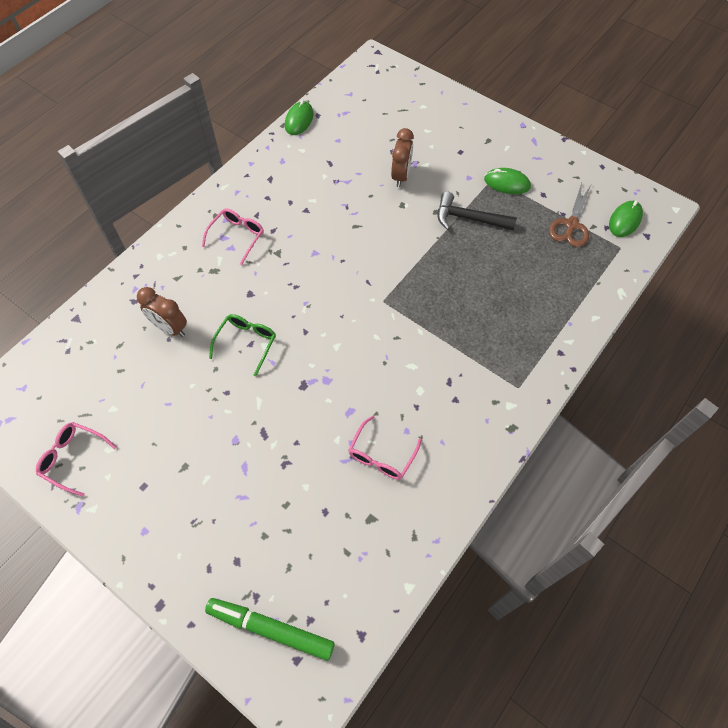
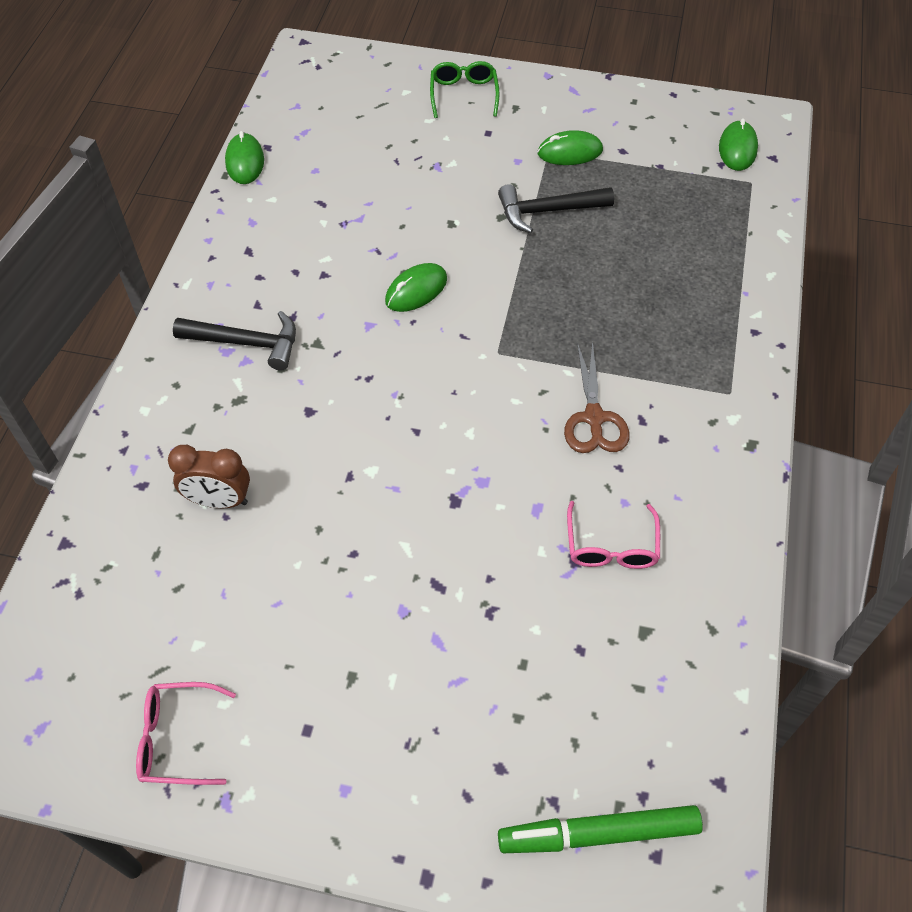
camera: 25 degrees left, 5 degrees down
(237, 236) = (246, 343): pink glasses -> black hammer
(246, 343) = (343, 477): green glasses -> green glasses (464, 94)
(355, 241) = (416, 290): none -> green mouse
(401, 176) = (428, 188): brown clock -> none
(571, 225) = (678, 176): brown scissors -> brown scissors (594, 418)

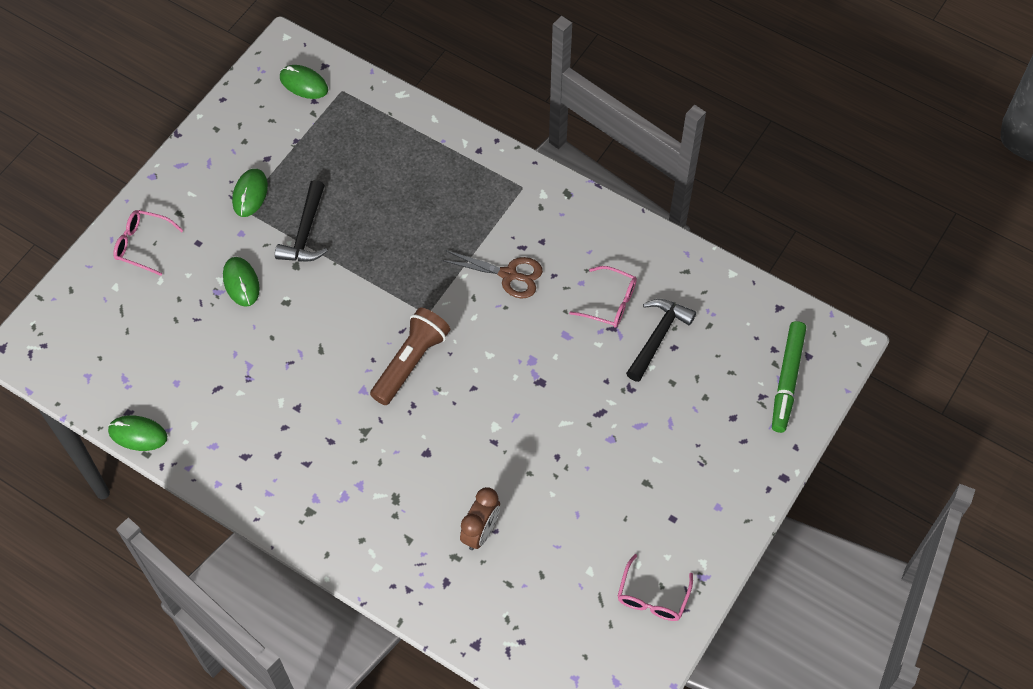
camera: 70 degrees left, 5 degrees up
(246, 343) = (342, 480): black hammer -> black hammer (658, 337)
(416, 290) = (344, 348): green mouse -> green mouse (241, 283)
(424, 357) = (411, 362): none -> brown flashlight
(464, 94) = (142, 245): green glasses -> pink glasses

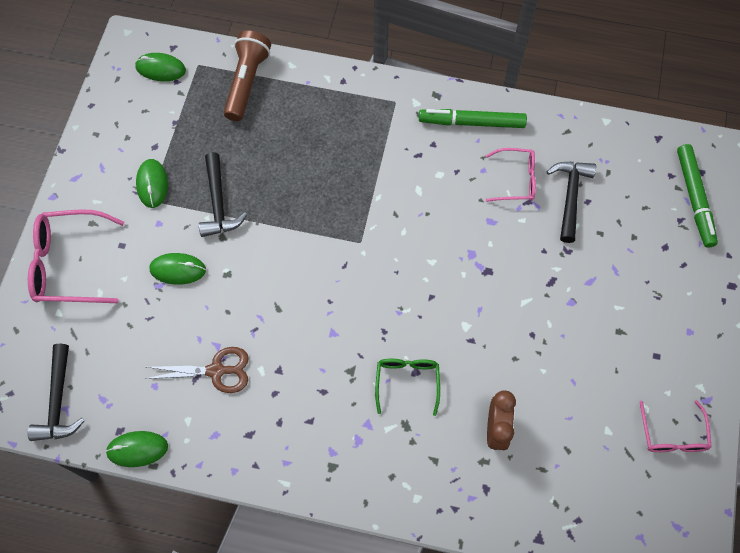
camera: 20 degrees left, 5 degrees up
(84, 367) = (58, 401): none -> black hammer
(142, 245) = (69, 264): pink glasses -> pink glasses, size x1.63
(241, 283) = (178, 269): green mouse -> green mouse turned 45 degrees counterclockwise
(411, 362) = (365, 292): brown flashlight -> brown flashlight (247, 82)
(414, 459) = (407, 382): none -> green glasses
(508, 275) = (417, 183): brown scissors -> brown scissors (216, 371)
(591, 232) = (472, 122): none -> green marker

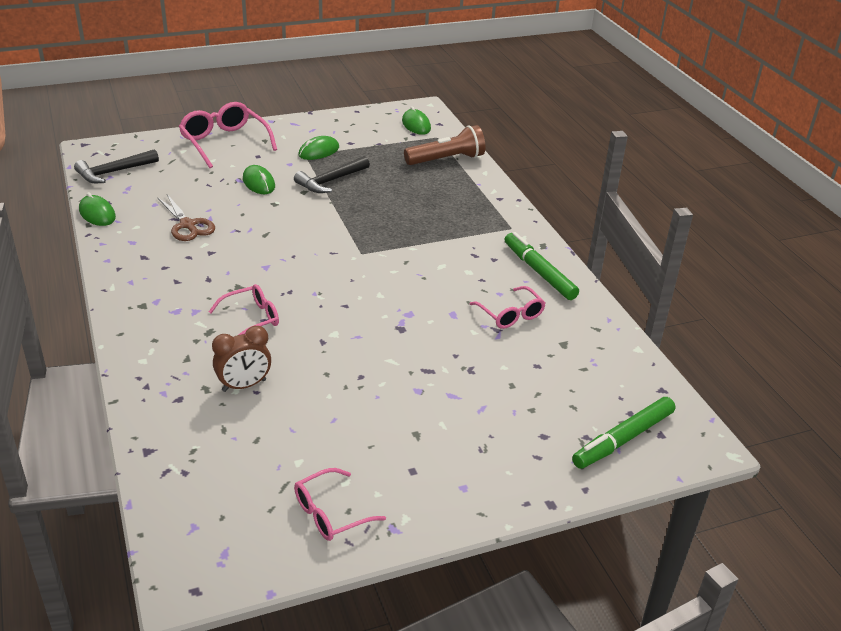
camera: 55 degrees right, 30 degrees down
(407, 382) = (251, 319): green glasses -> pink glasses
(570, 197) = (529, 353): black hammer -> none

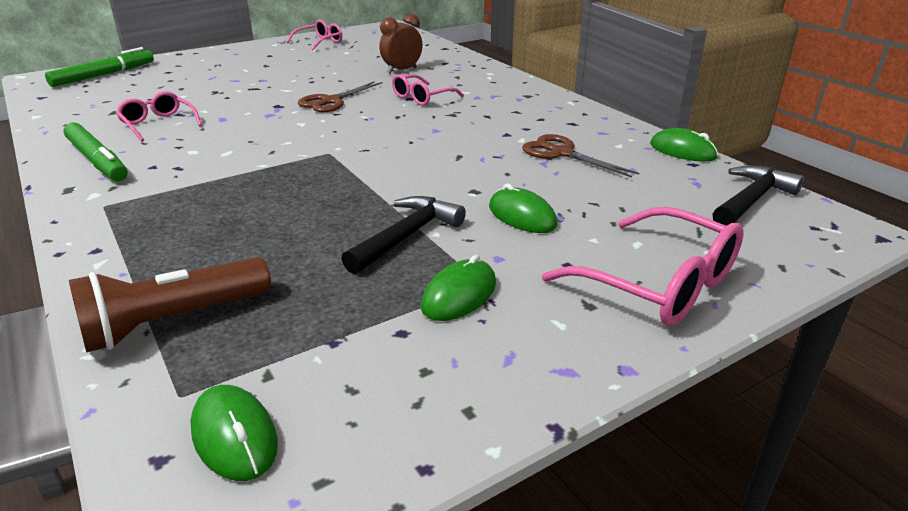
camera: 170 degrees right, 5 degrees down
(345, 327) = (331, 101): none -> brown scissors

